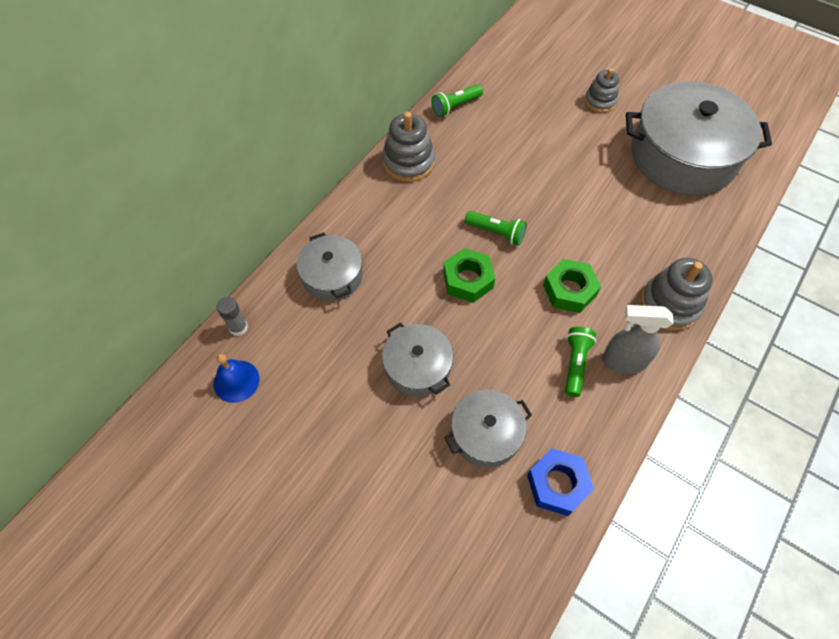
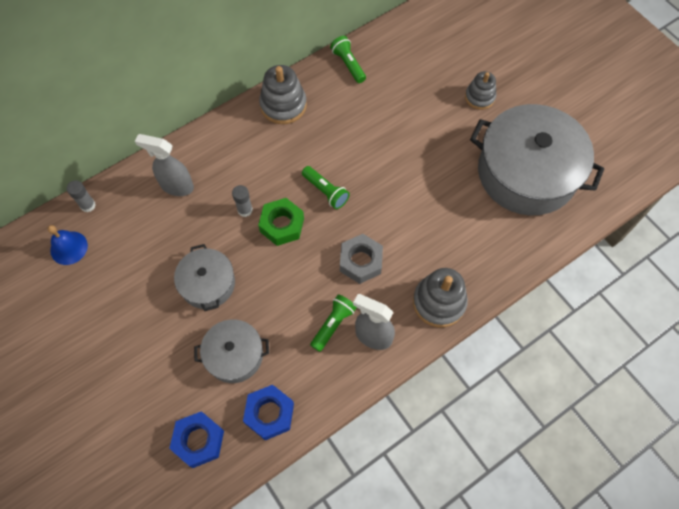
camera: 20 degrees right, 5 degrees up
(332, 276) = (176, 186): grey pot -> grey spray bottle
(420, 277) = (245, 210): none -> grey glue stick
(455, 106) = (348, 64): green flashlight -> green flashlight turned 75 degrees clockwise
(493, 545) = (198, 440): none -> blue nut
(569, 290) = (361, 261): green nut -> grey nut

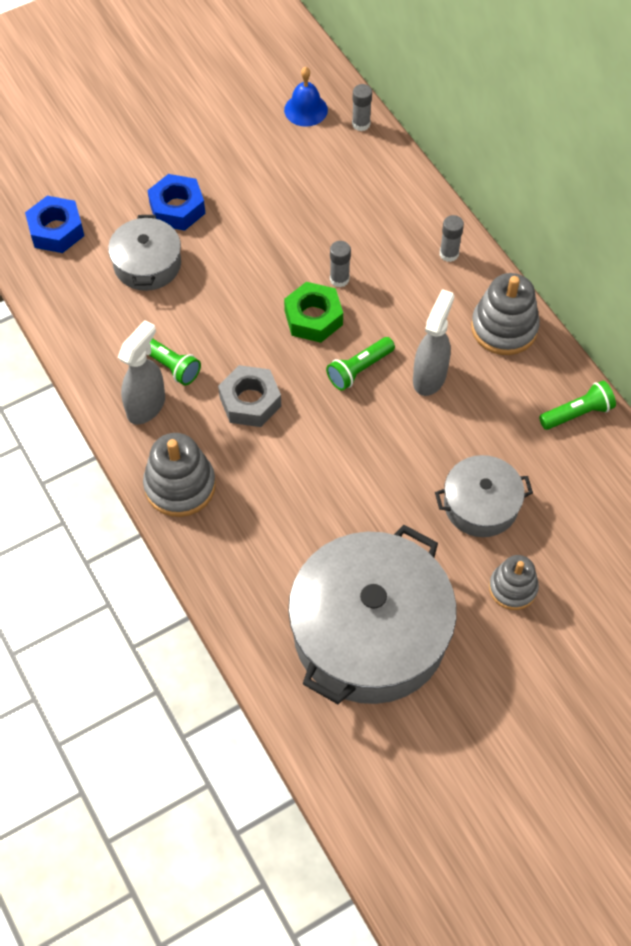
camera: 95 degrees right, 5 degrees down
(176, 186) = (380, 209): grey spray bottle -> grey spray bottle (429, 377)
(208, 284) = (241, 240): grey pot -> grey pot (481, 505)
(219, 140) = (449, 254): none -> grey glue stick
(269, 414) = (72, 295): blue nut -> blue nut (177, 208)

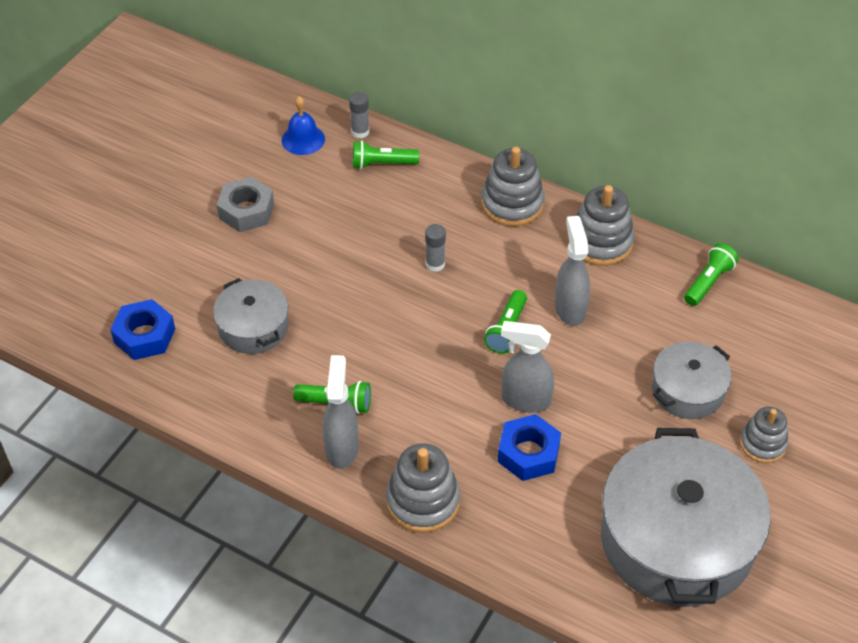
camera: 30 degrees left, 10 degrees down
(177, 208) = (246, 268): blue nut -> blue nut (528, 453)
(250, 401) = (432, 400): grey nut -> grey nut (246, 211)
(313, 318) = (436, 305): green nut -> none
(329, 441) = (525, 400): none -> grey spray bottle
(359, 163) = (382, 164): none -> green flashlight
(449, 254) = (512, 204): grey glue stick -> grey stacking toy

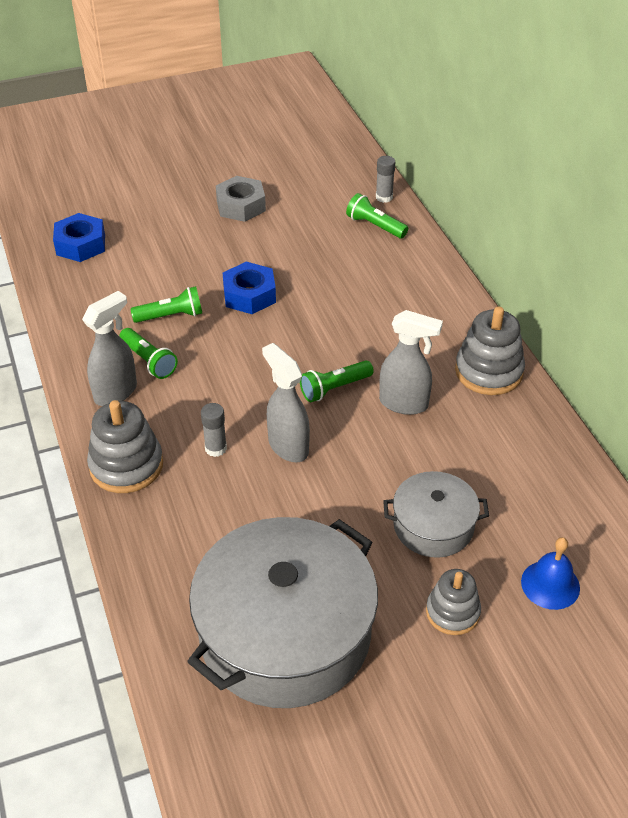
camera: 40 degrees right, 5 degrees down
(253, 327) = (155, 279): grey pot -> none
(303, 139) = (336, 182): blue bell -> blue bell (550, 584)
(435, 264) = (333, 312): grey glue stick -> grey glue stick (216, 448)
(512, 204) = (445, 304): grey stacking toy -> none
(528, 453) = (244, 485): blue nut -> blue nut (249, 295)
(570, 308) = (404, 404): grey spray bottle -> grey spray bottle turned 75 degrees clockwise
(708, 282) = (552, 455): green flashlight -> green flashlight (171, 316)

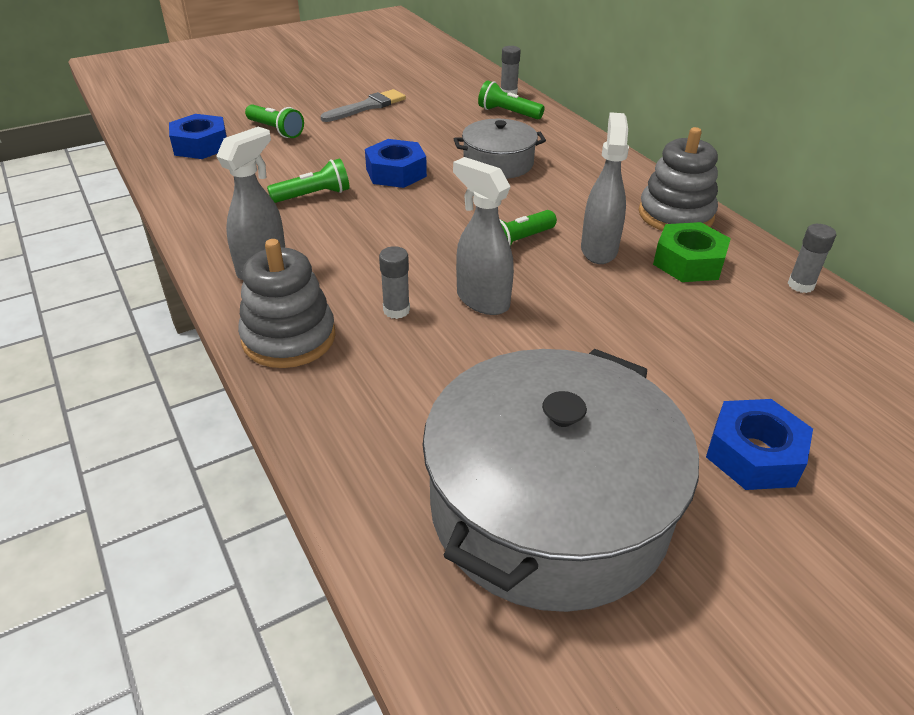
camera: 10 degrees left, 5 degrees down
(149, 361) = (296, 236): green flashlight -> green flashlight (276, 130)
(241, 206) = (367, 107): grey nut -> grey brush
(404, 404) = (599, 249): grey spray bottle -> grey spray bottle turned 90 degrees counterclockwise
(433, 526) = (685, 362): grey pot -> grey pot (498, 163)
(452, 612) = (753, 454): grey stacking toy -> blue nut
(478, 426) = (688, 262): none -> green nut
(550, 584) = (853, 409): blue bell -> none
(567, 461) = (800, 285): none -> grey glue stick

